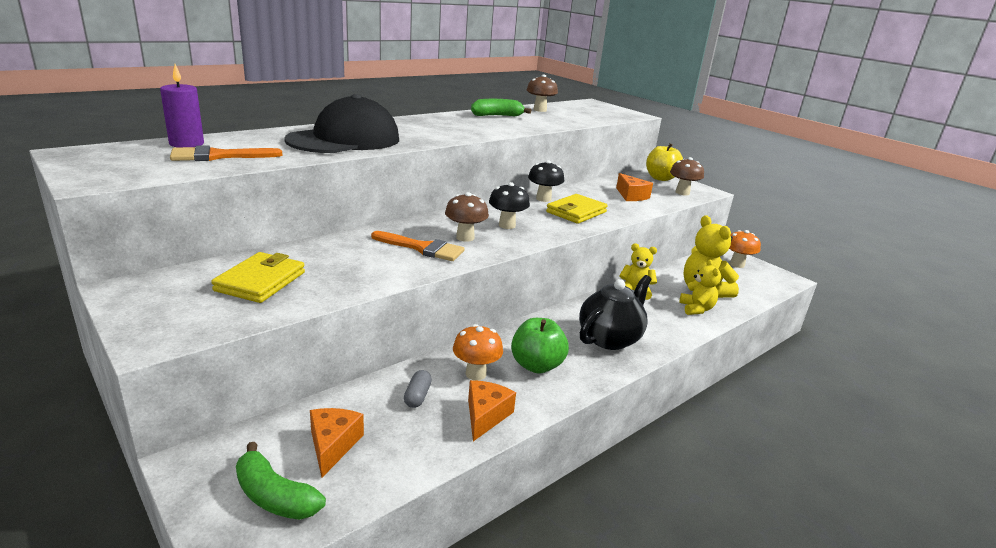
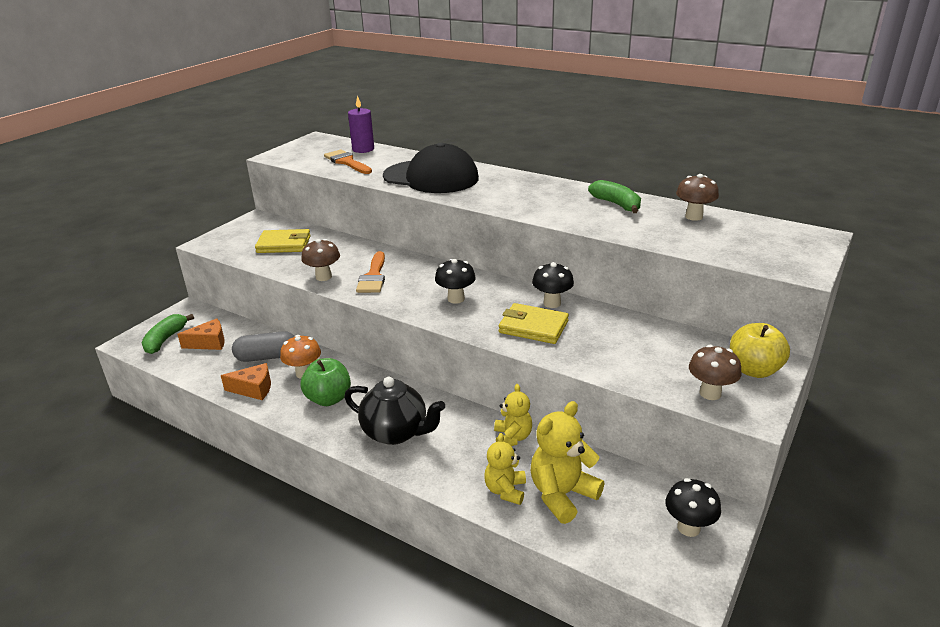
camera: 75 degrees right, 5 degrees up
(417, 396) = (267, 357): grey capsule -> grey capsule, size x1.81
(465, 237) = (409, 287): brown mushroom -> brown mushroom (323, 277)
(631, 196) = (637, 354): orange cheese -> none
(696, 309) = (505, 490): yellow teddy bear -> yellow teddy bear turned 120 degrees clockwise
(737, 264) = (688, 528): orange mushroom -> black mushroom

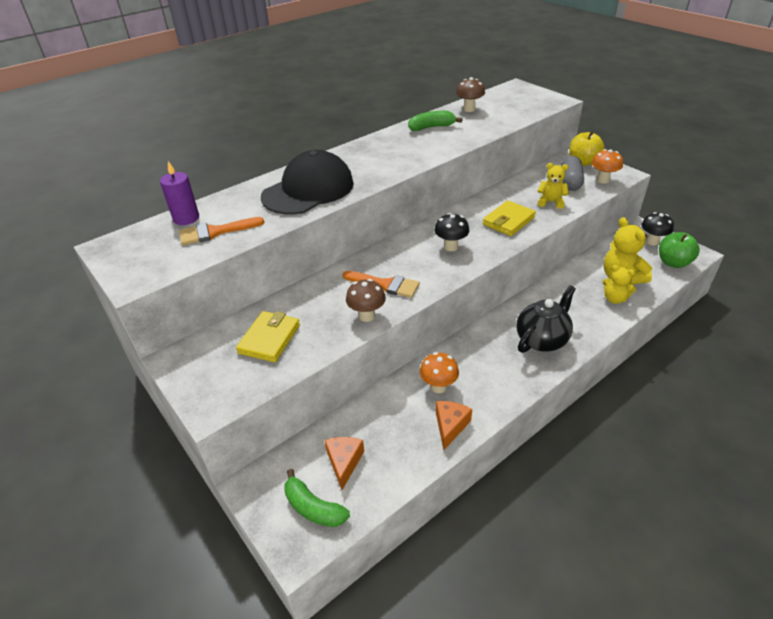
camera: 70 degrees left, 10 degrees up
(267, 357) = (397, 412): grey capsule -> grey capsule (570, 182)
(329, 399) = (485, 374): green apple -> green apple (673, 262)
(512, 437) = (561, 285): yellow teddy bear -> yellow teddy bear (551, 202)
(552, 303) = (479, 207): black mushroom -> none
(710, 393) = (603, 180): brown mushroom -> orange mushroom

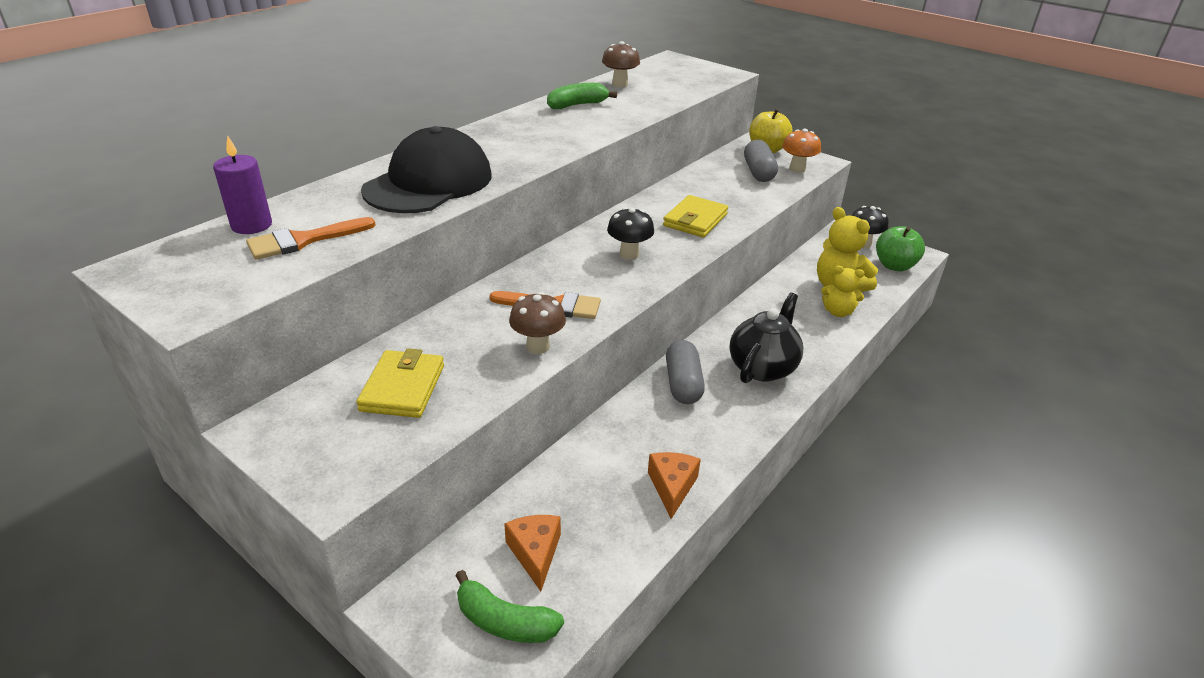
camera: 15 degrees left, 5 degrees down
(438, 386) = (643, 438): orange mushroom -> none
(478, 347) = (683, 384): none -> grey capsule
(551, 202) = (741, 196): yellow teddy bear -> none

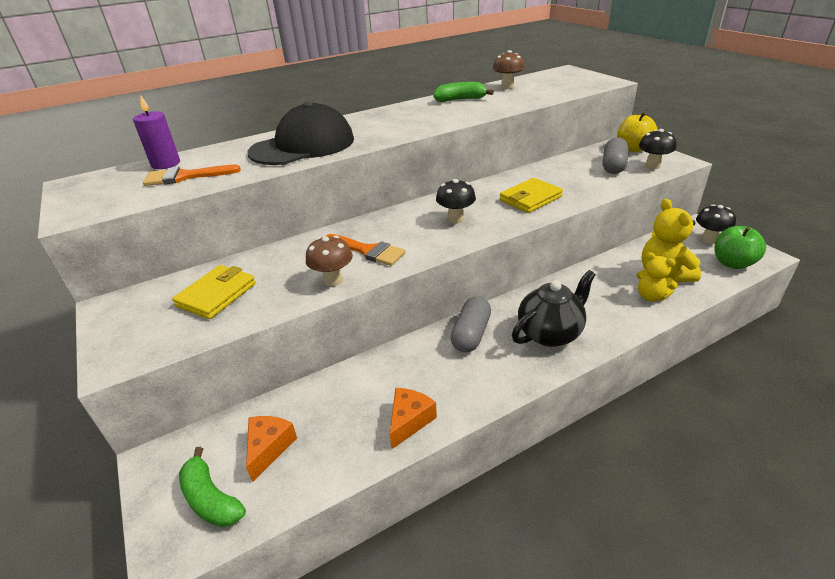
camera: 25 degrees right, 0 degrees up
(797, 169) = (652, 166): orange mushroom -> black mushroom

